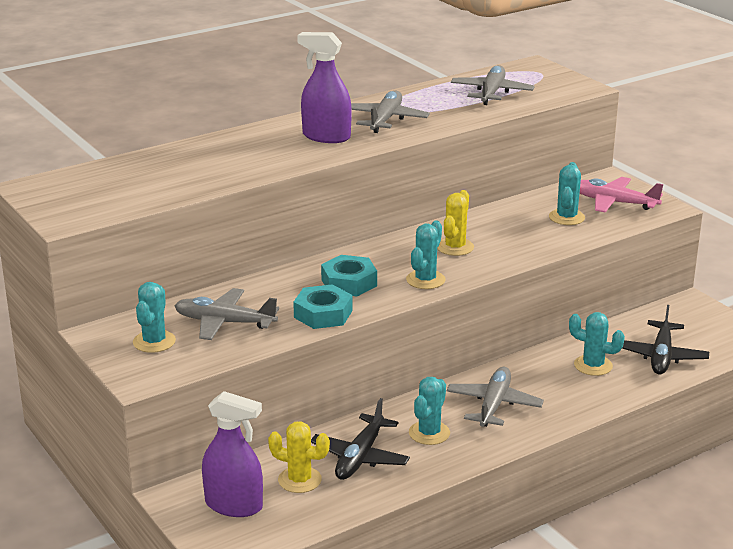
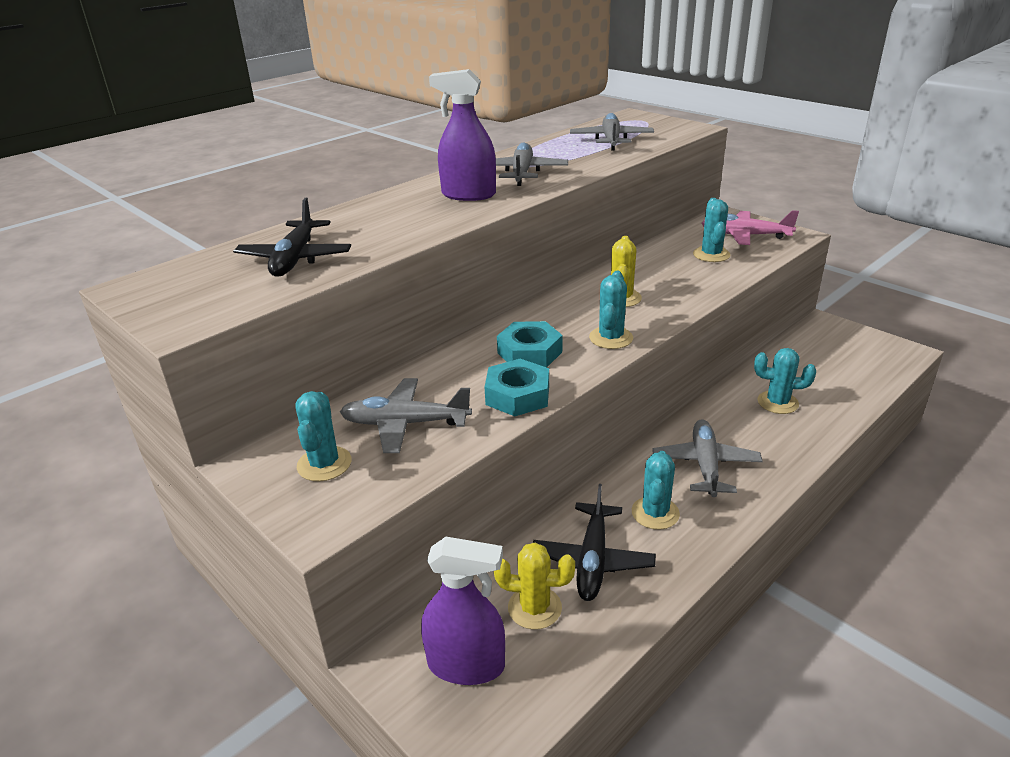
camera: 10 degrees left, 5 degrees up
(661, 356) = (835, 383): black plane -> black plane (295, 259)

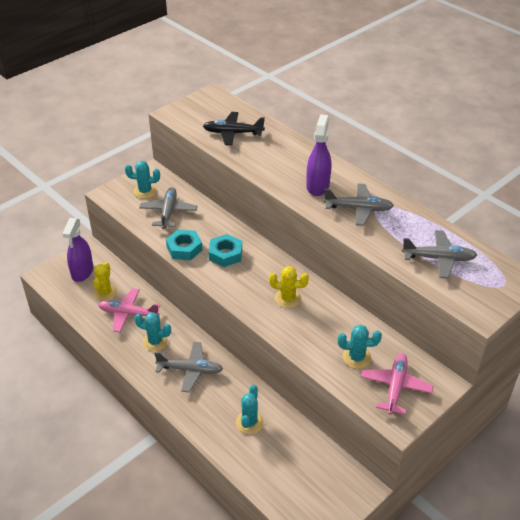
camera: 90 degrees right, 10 degrees up
(592, 560) = (128, 314): black plane -> pink plane
(611, 338) = (236, 288): turquoise cactus -> none

